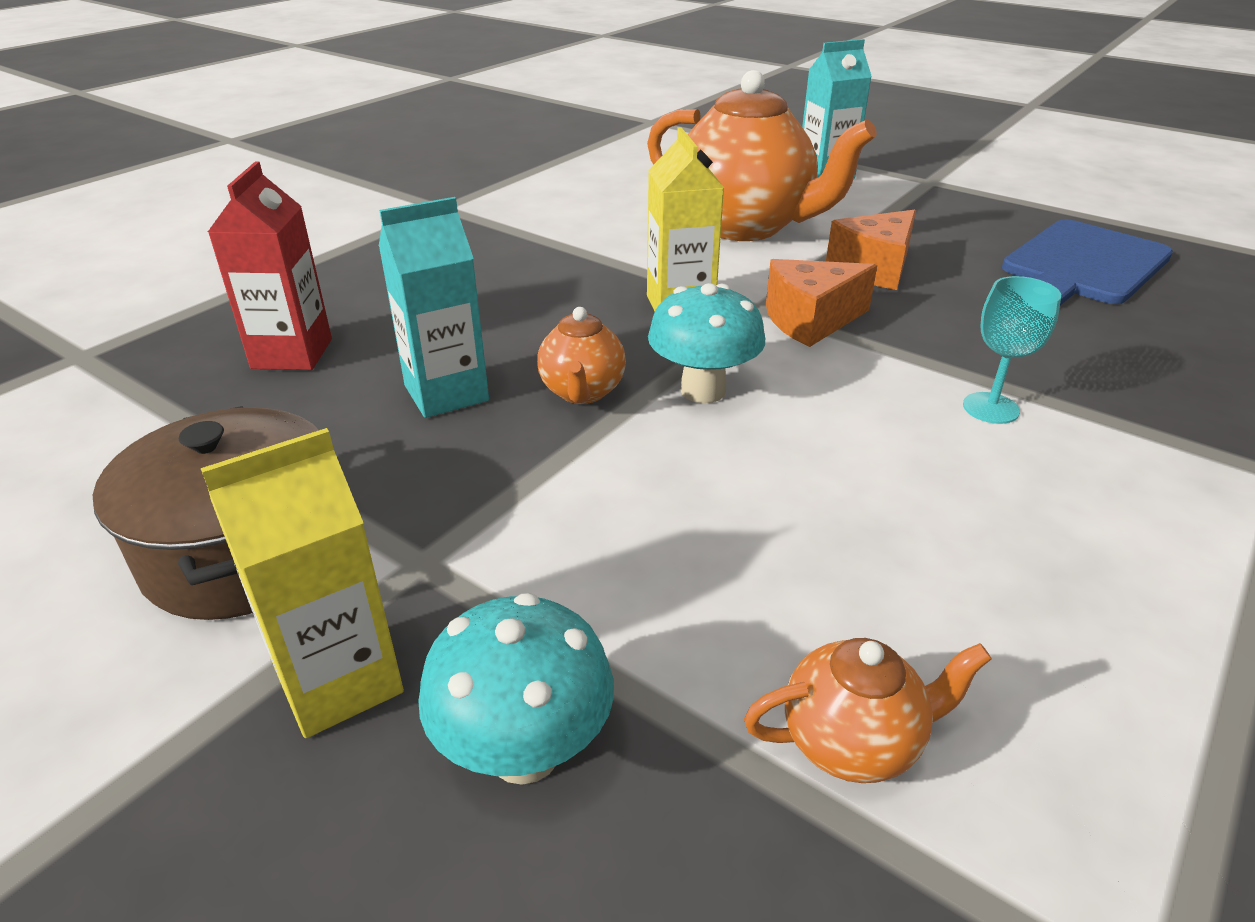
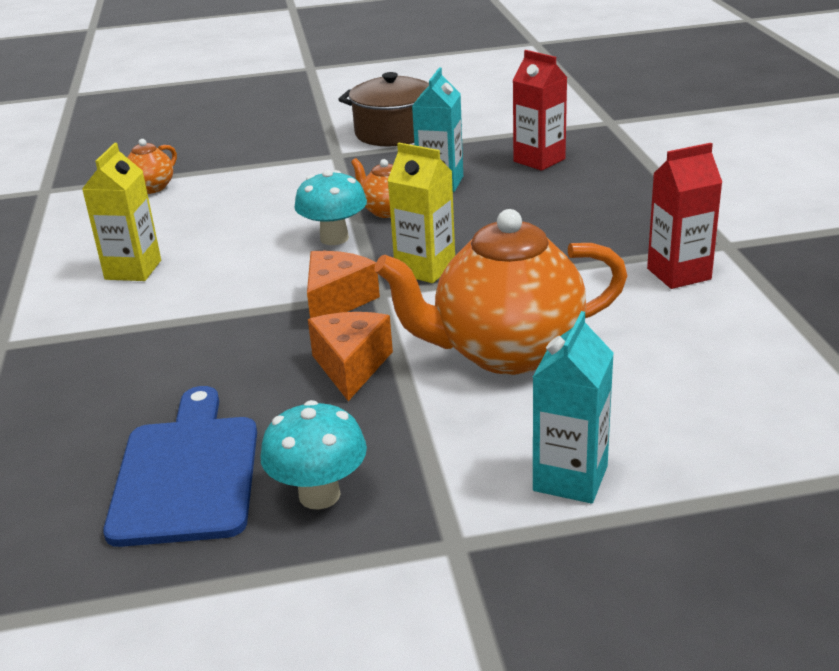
camera: 135 degrees right, 5 degrees down
(339, 681) = (308, 136): yellow carton -> yellow carton (133, 270)
(524, 209) = (679, 274): none -> red carton
(524, 751) = (239, 151): turquoise mushroom -> turquoise mushroom (319, 495)
(990, 408) = (179, 303): turquoise goblet -> none

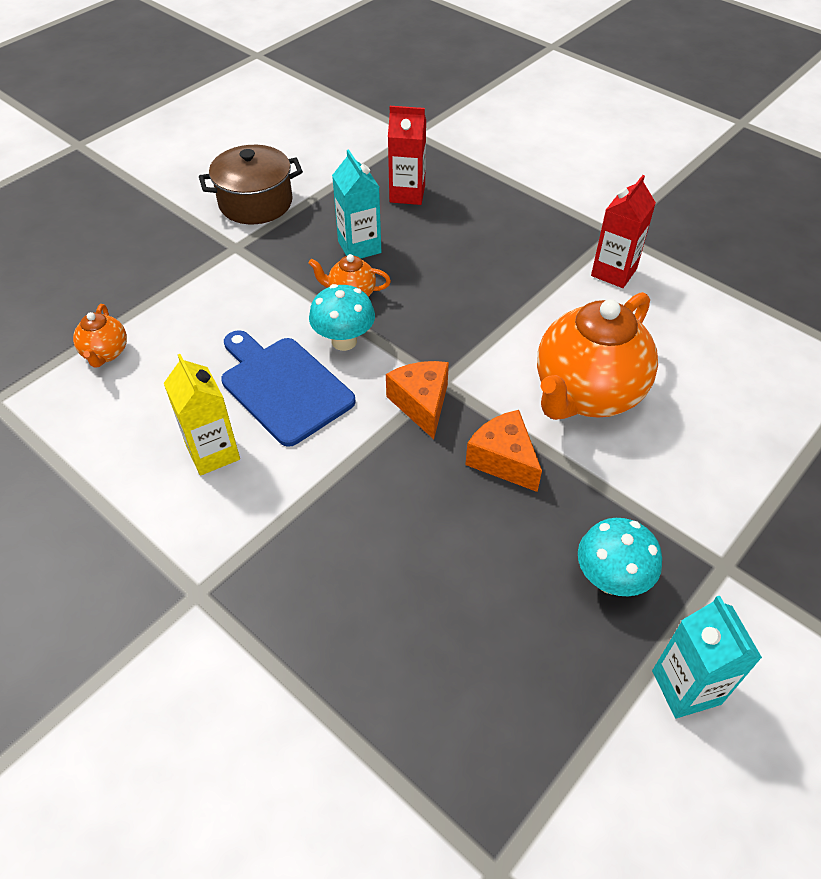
camera: 40 degrees left, 20 degrees up
(186, 473) = (507, 618): blue cutting board -> blue cutting board (283, 387)
(425, 269) = (448, 342): yellow carton -> none
(570, 478) = (729, 477): turquoise carton -> turquoise carton (686, 687)

